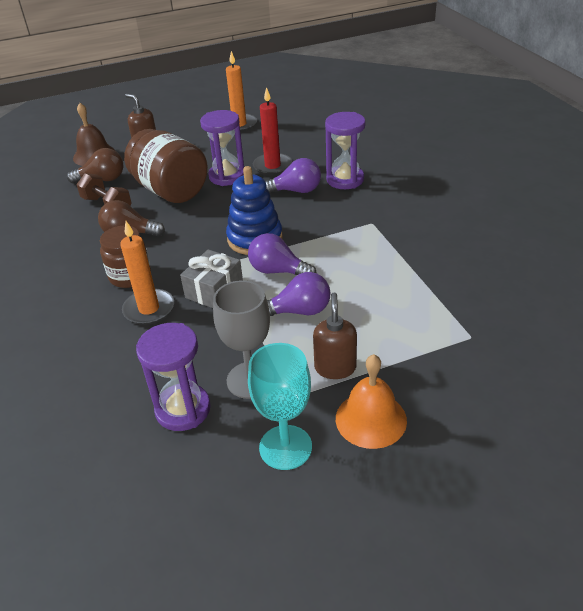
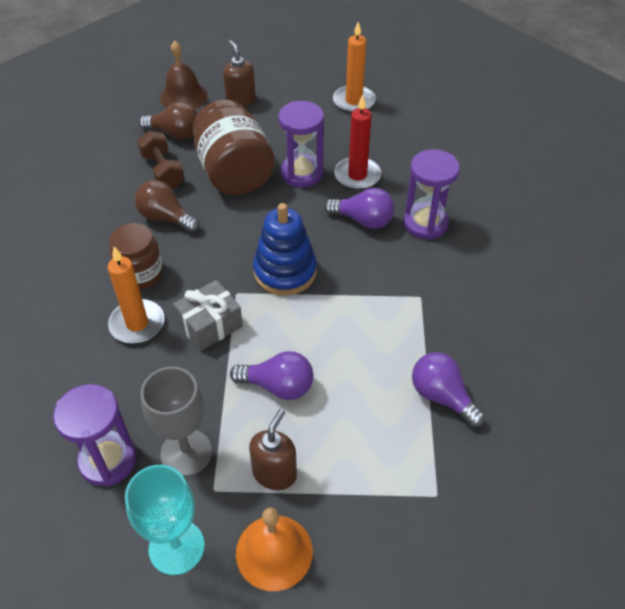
camera: 20 degrees right, 10 degrees up
(278, 271) = (285, 325): purple light bulb -> purple light bulb (442, 397)

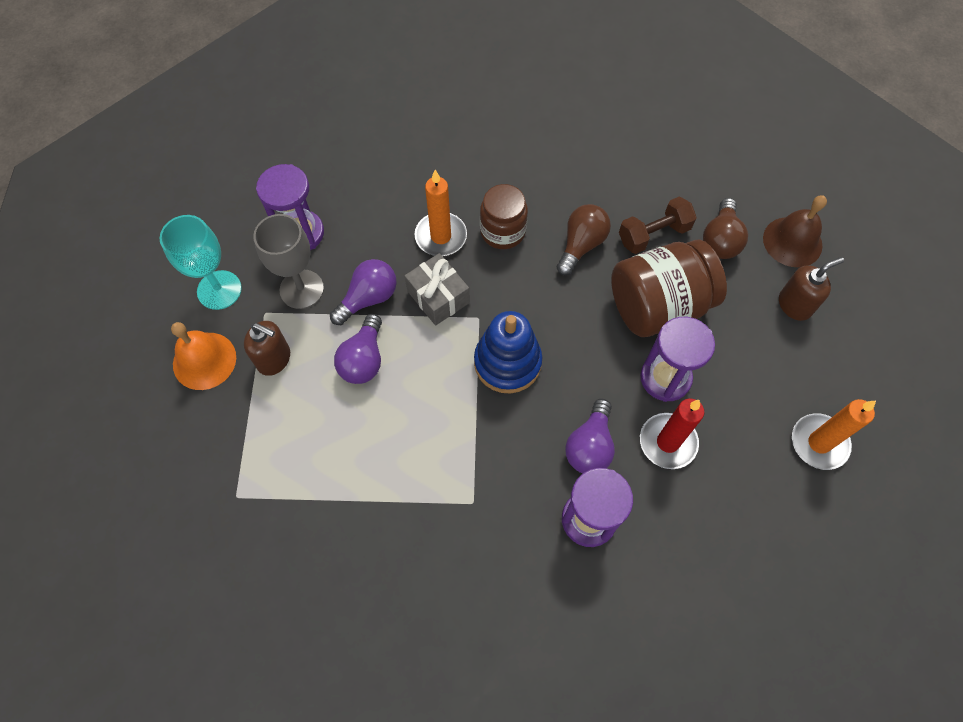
camera: 90 degrees right, 15 degrees up
(442, 397) = (341, 513): purple light bulb -> purple light bulb (368, 298)

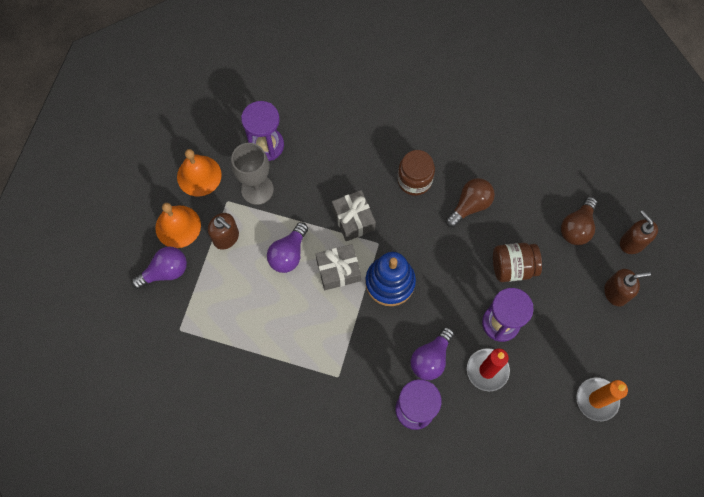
camera: 15 degrees right, 5 degrees up
(219, 290) = (199, 175): turquoise goblet -> orange bell
(368, 298) = (303, 208): purple light bulb -> purple light bulb (165, 271)
(435, 365) = (338, 271): none -> grey gift
(441, 236) = (367, 173): orange candle -> none
(653, 234) = (527, 210): brown dumbbell -> none
(658, 305) = (513, 267): brown jar -> brown jar, size x0.62
(792, 241) = (632, 242): brown bell -> brown soap dispenser

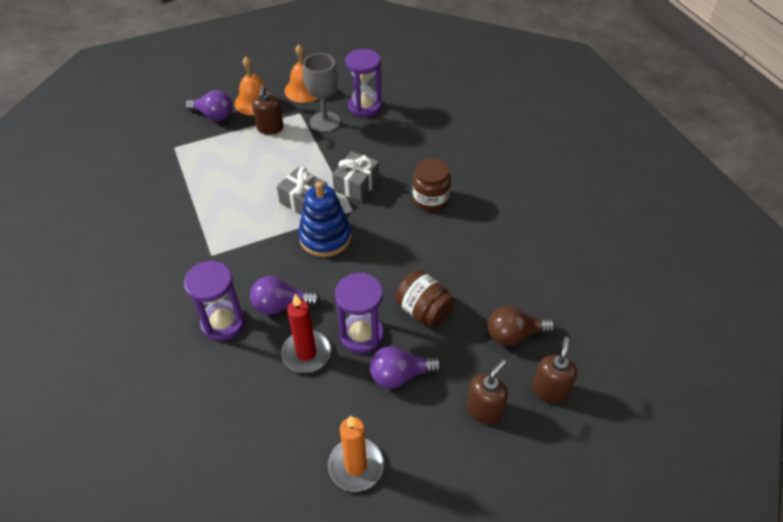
camera: 50 degrees right, 20 degrees down
(288, 254) = (290, 166): purple light bulb -> purple light bulb (400, 375)
(470, 205) = (448, 246): brown light bulb -> none
(616, 292) = (484, 409): brown soap dispenser -> brown soap dispenser turned 90 degrees counterclockwise

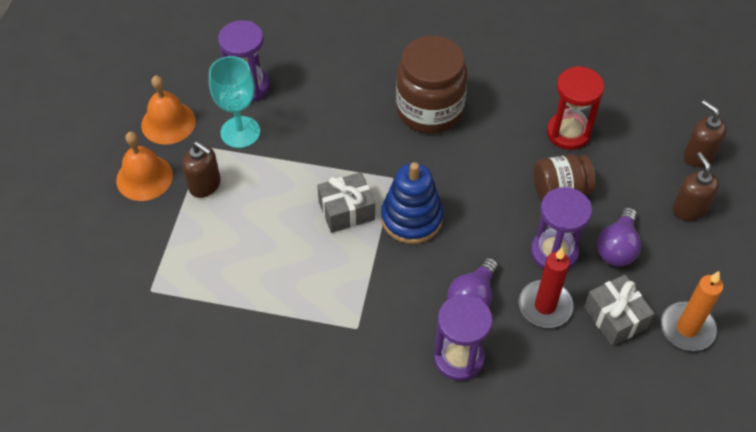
camera: 55 degrees left, 5 degrees up
(214, 115) = (130, 227): purple light bulb -> none
(325, 122) = (240, 132): grey goblet -> turquoise goblet
(356, 184) = (360, 155): grey gift -> grey gift (615, 317)
(430, 199) = (429, 110): brown jar -> brown jar, size x1.60
(487, 288) = (568, 133): none -> red hourglass
(514, 335) = (630, 144): brown light bulb -> none

